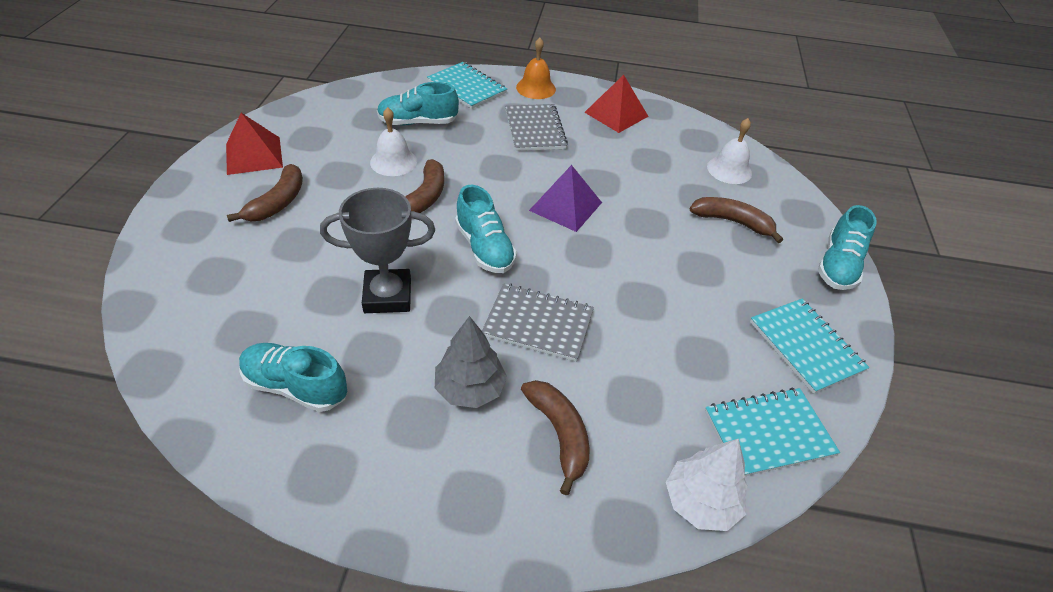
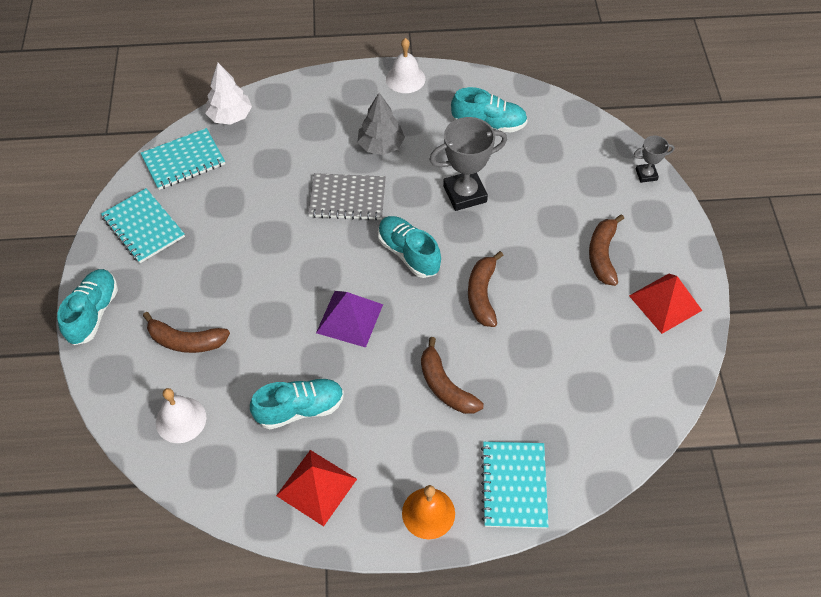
camera: 170 degrees right, 10 degrees up
(149, 268) = (646, 175): none -> grey trophy
(393, 161) = (533, 331): white bell -> white bell (405, 78)
(418, 122) = (539, 399): turquoise shoe -> turquoise shoe (300, 409)
(467, 87) = (514, 485): turquoise notebook -> turquoise notebook turned 60 degrees clockwise
(535, 129) = (407, 426): grey notebook -> none
(559, 434) = (317, 132): brown banana -> brown banana (445, 386)

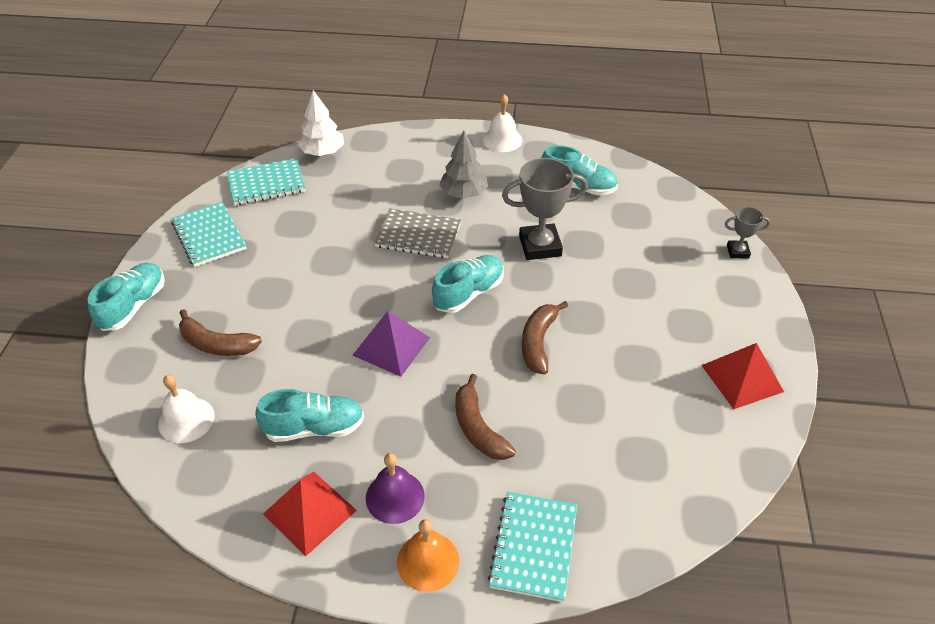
camera: 10 degrees right, 10 degrees down
(387, 461) = (395, 497): none -> purple bell
(408, 253) = (468, 293): turquoise shoe -> turquoise shoe turned 75 degrees clockwise
(602, 255) = (677, 321): brown banana -> none

